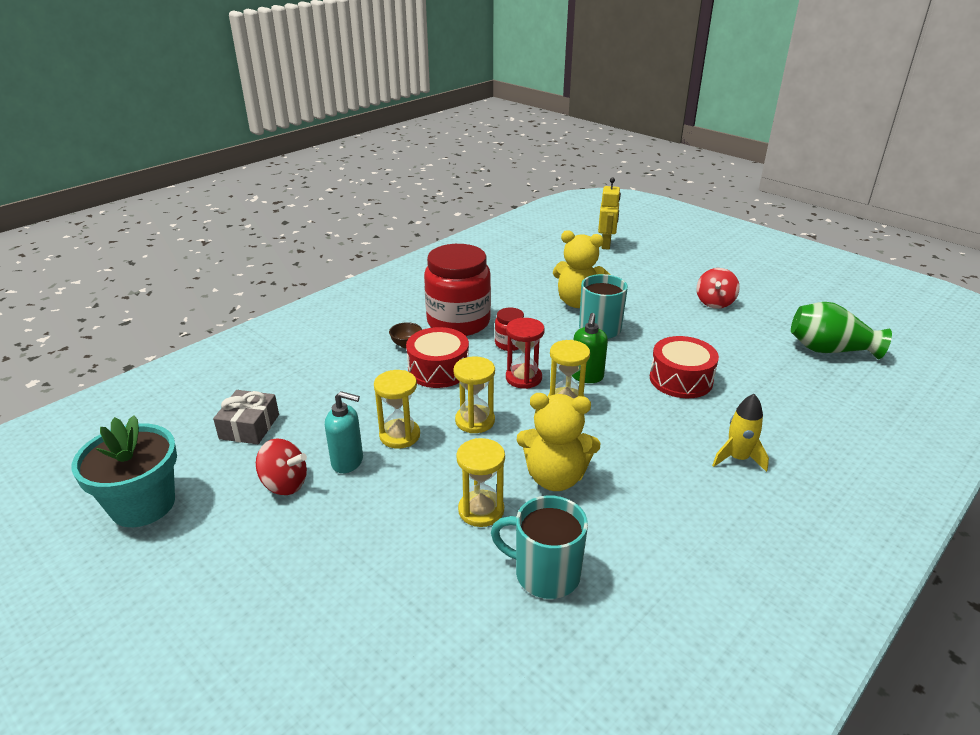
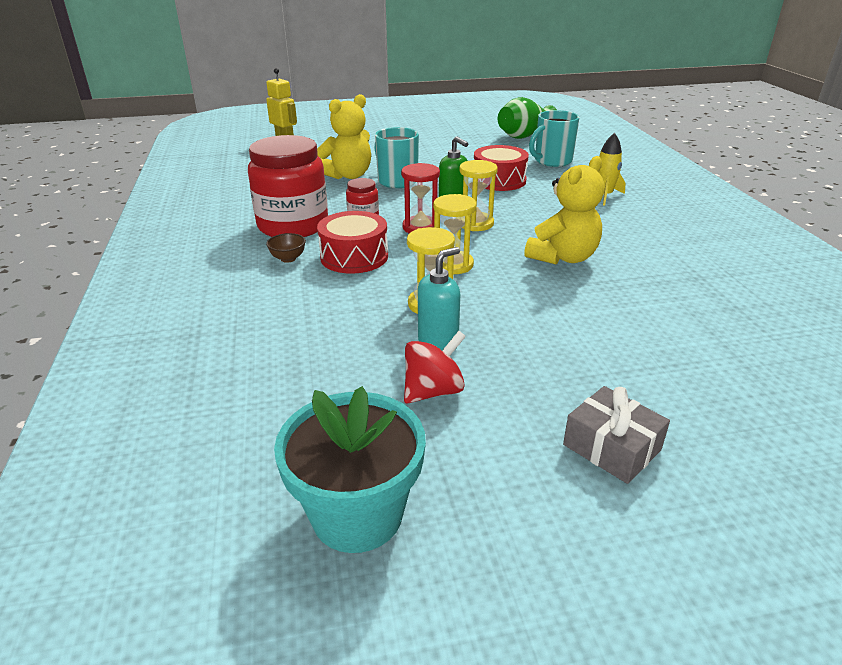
camera: 55 degrees left, 0 degrees up
(249, 427) = (299, 389): grey gift -> grey gift (612, 447)
(481, 510) = (574, 299): yellow hourglass -> none
(545, 574) = (670, 297): turquoise mug -> turquoise mug (552, 161)
(714, 303) = (425, 141): red spinning top -> none

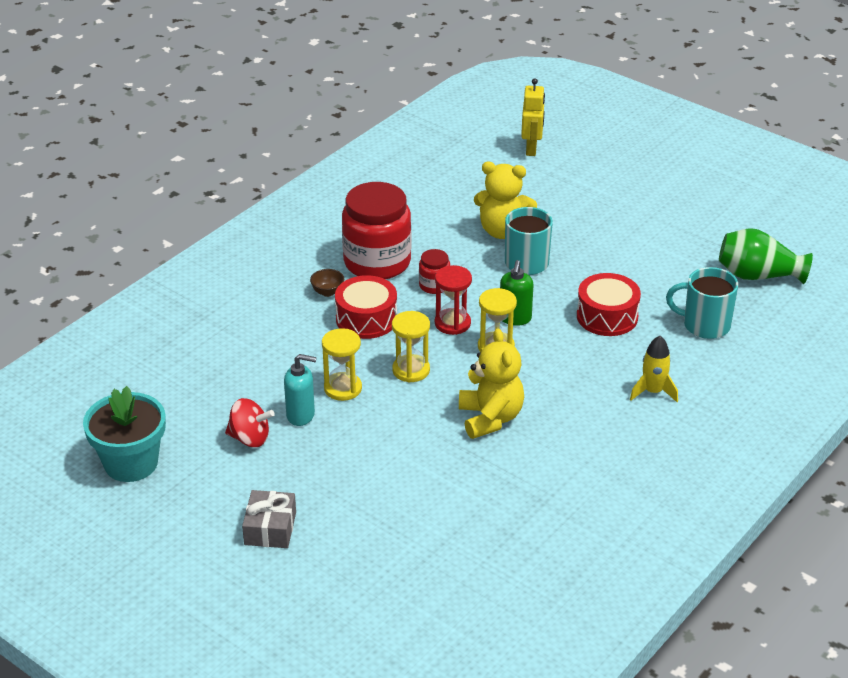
camera: 50 degrees right, 5 degrees up
(563, 257) = (490, 418): yellow teddy bear -> yellow teddy bear turned 105 degrees counterclockwise

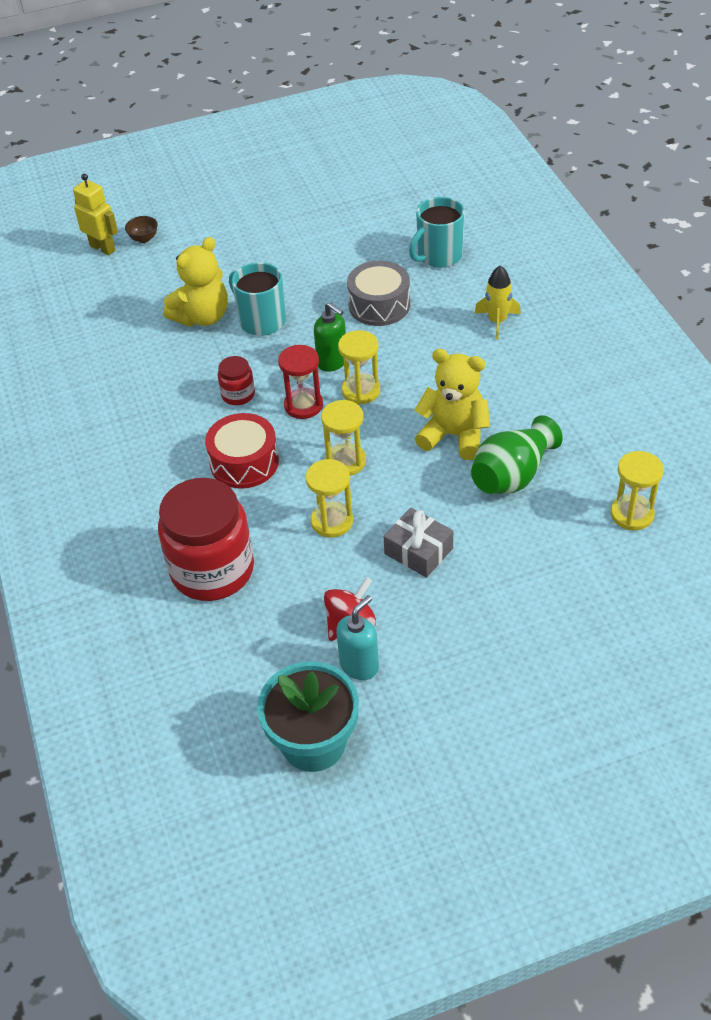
camera: 55 degrees left, 10 degrees up
(270, 528) = (494, 659): grey gift -> grey gift (418, 551)
(301, 415) = (346, 569): turquoise soap dispenser -> turquoise soap dispenser (359, 665)
(327, 292) = (178, 474): brown bowl -> brown bowl (144, 239)
(377, 262) = (166, 420): red jar -> red jar (212, 570)
(487, 557) = (632, 514): none -> yellow hourglass
(607, 316) = (379, 305): red drum -> grey drum
(758, 275) = (402, 200): green vase -> green vase (512, 475)

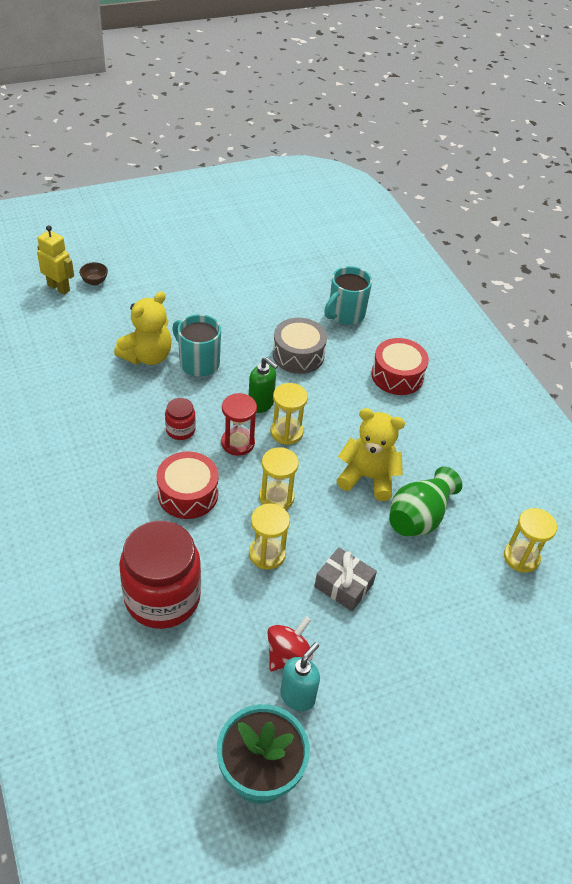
camera: 10 degrees left, 0 degrees up
(497, 321) = (397, 376): yellow rocket -> red drum

